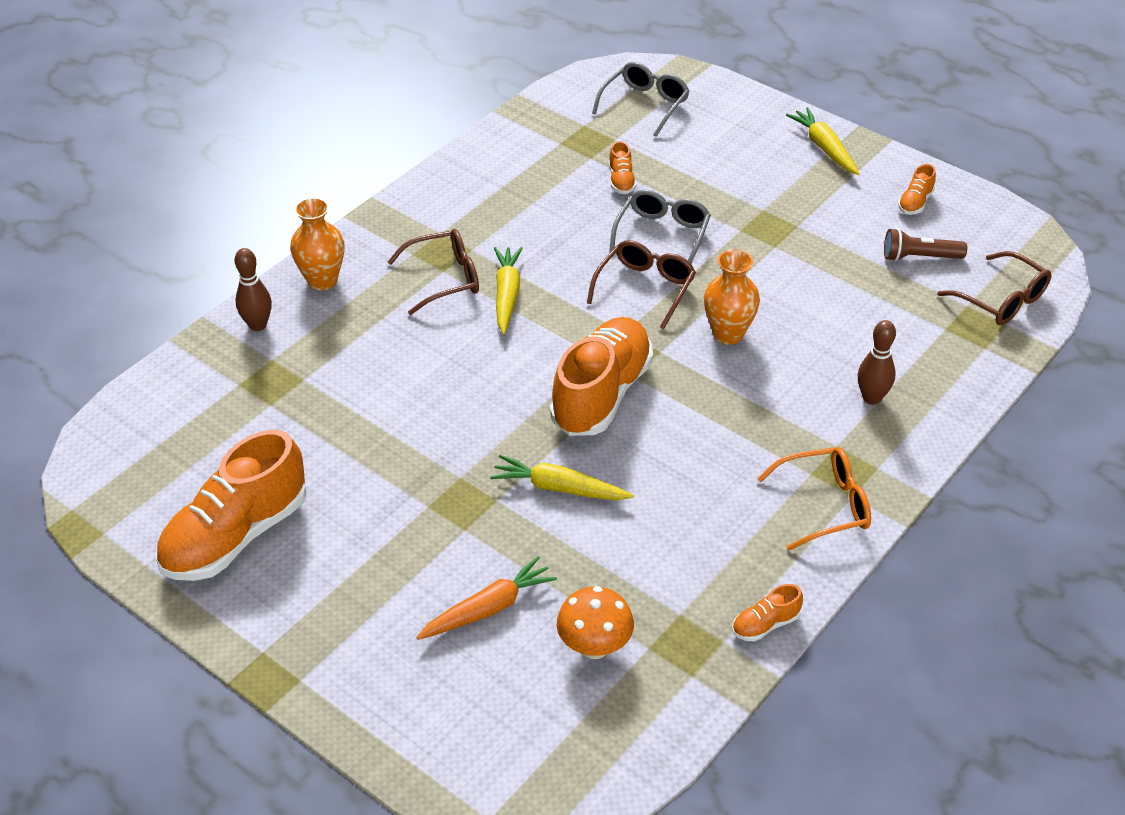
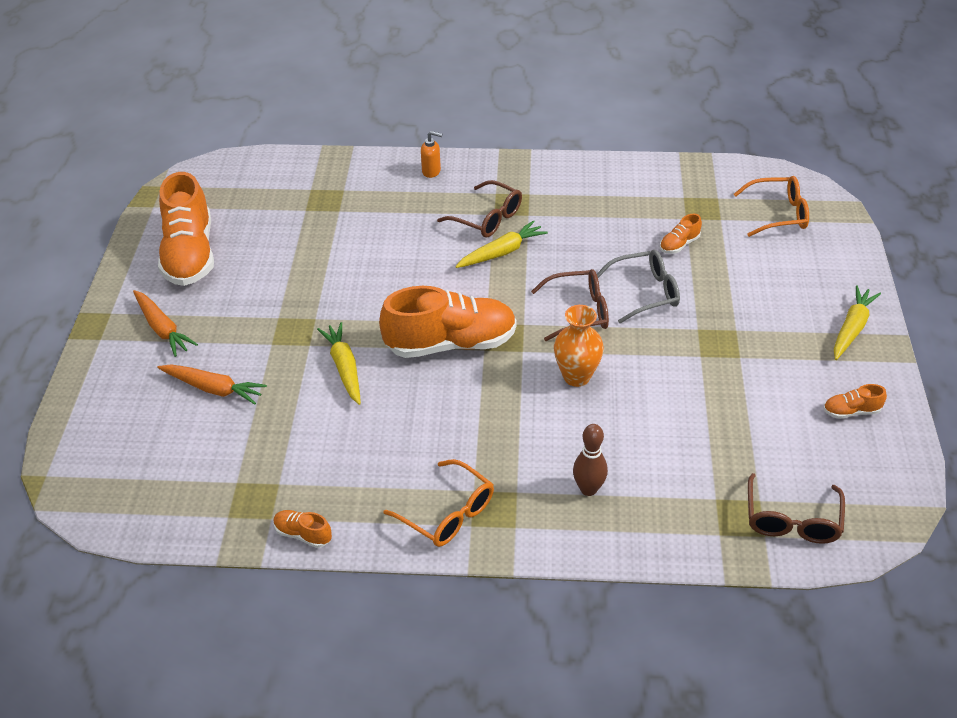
camera: 55 degrees right, 0 degrees up
(236, 536) = (190, 254): orange shoe -> orange shoe turned 105 degrees counterclockwise
(258, 325) = (367, 169): brown bowling pin -> none
(322, 280) = (431, 171): orange vase -> orange soap dispenser
(343, 613) = (162, 329): none -> orange carrot
(594, 647) = (218, 455): orange mushroom -> none
(645, 105) = (778, 214): grey glasses -> orange glasses
(919, 257) = (785, 444): brown flashlight -> none

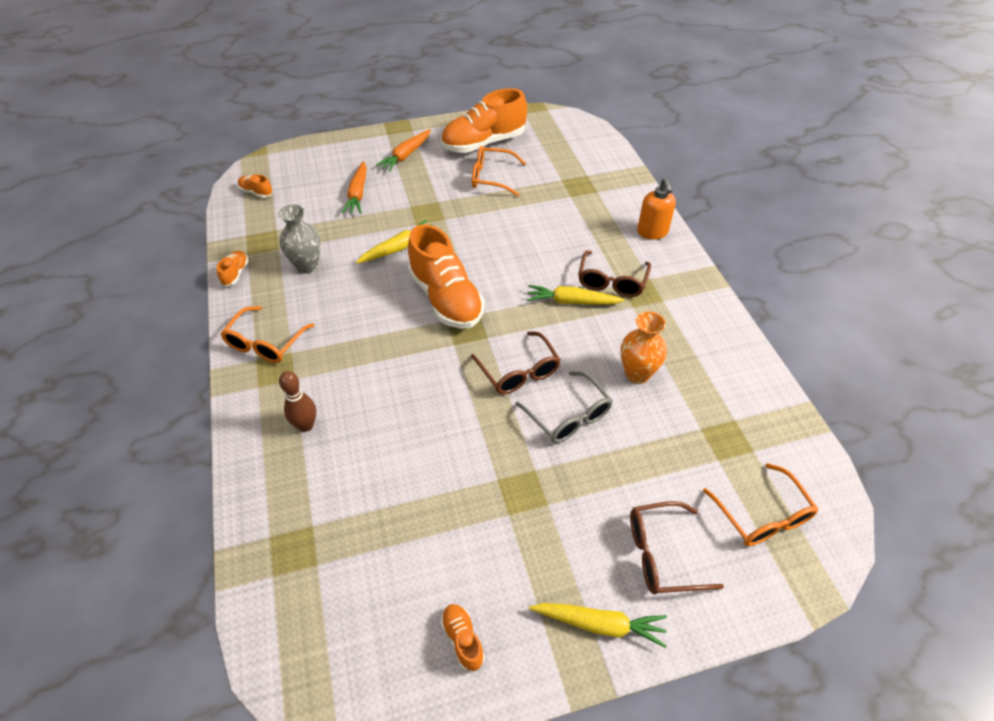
camera: 70 degrees right, 5 degrees up
(263, 263) = (491, 177): none -> orange glasses
(329, 458) = (307, 266): none -> grey vase
(431, 171) = (652, 232): orange soap dispenser -> orange soap dispenser, size x1.51
(502, 252) = (572, 301): yellow carrot -> yellow carrot turned 150 degrees clockwise
(576, 376) = (436, 388): orange vase -> orange vase (637, 374)
(679, 244) = (655, 430): orange shoe -> orange shoe (256, 192)
(792, 520) = (296, 598): brown glasses -> brown glasses (661, 554)

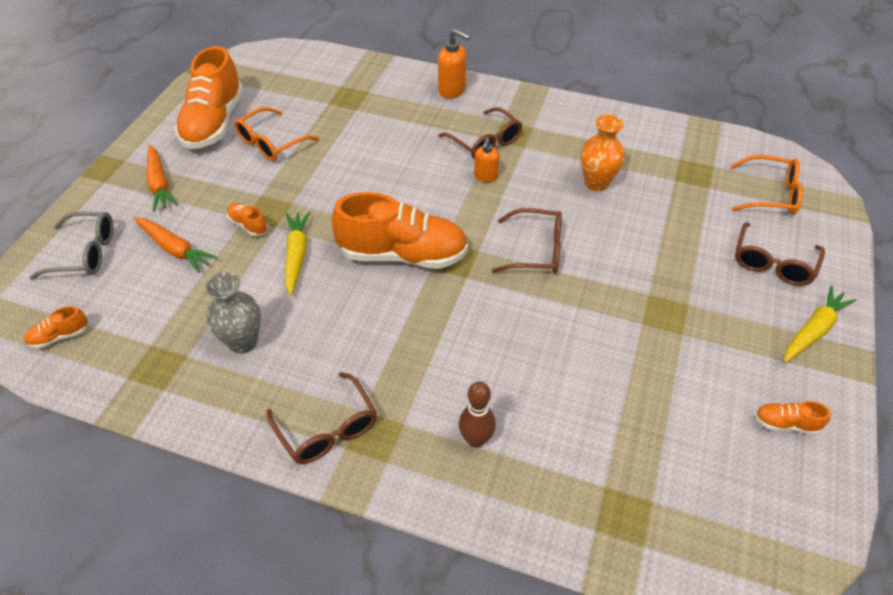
camera: 55 degrees left, 0 degrees up
(235, 273) = (184, 414): orange shoe -> orange shoe (248, 225)
(265, 343) = (327, 429): orange glasses -> brown glasses
(569, 416) = (609, 245): grey glasses -> grey glasses (85, 253)
(572, 301) = (485, 177): yellow carrot -> orange soap dispenser

